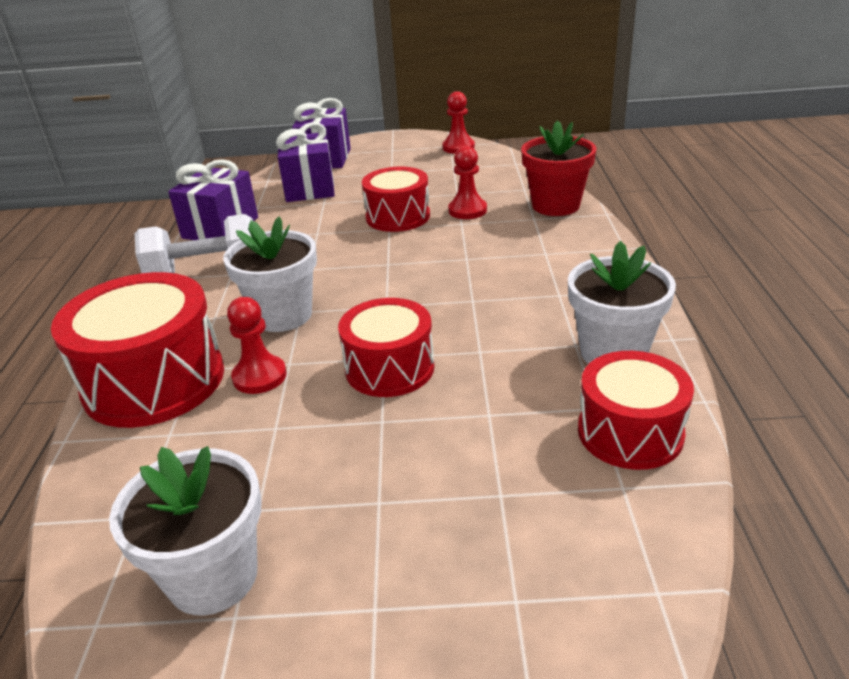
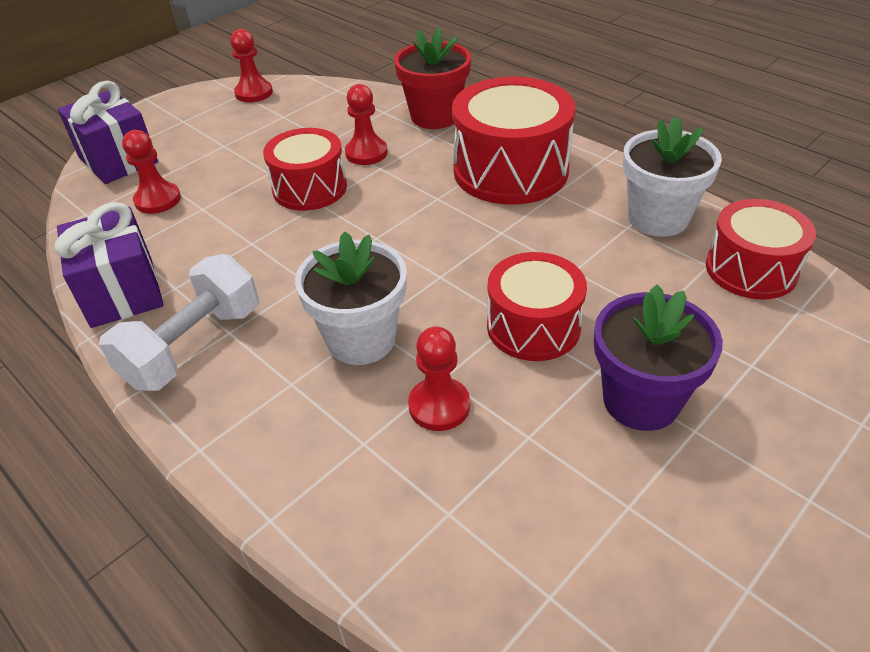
camera: 45 degrees left, 10 degrees up
(154, 381) = (343, 481): red drum -> red drum (510, 170)
(213, 576) = (687, 579): white flower pot -> none
(309, 188) = (158, 200): purple gift -> red pawn
(376, 457) = (641, 400): none -> purple flower pot

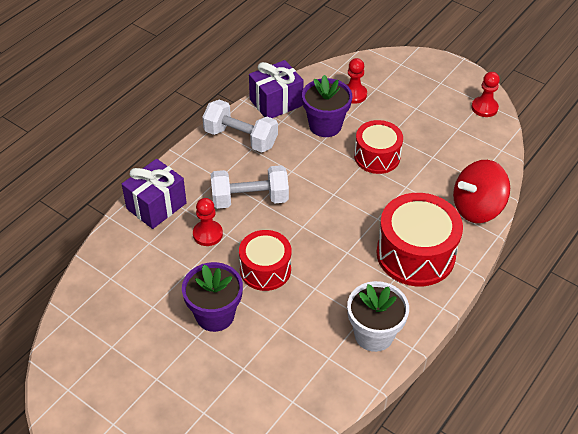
camera: 80 degrees right, 5 degrees up
(118, 160) = (390, 67): purple gift -> purple gift (156, 206)
(215, 235) = (325, 125): none -> purple flower pot
(361, 339) = (250, 199): white flower pot -> white dumbbell
(366, 153) = (421, 177): red pawn -> none
(435, 116) = (477, 208): red flower pot -> red spinning top
(751, 269) = (326, 380): red drum -> none

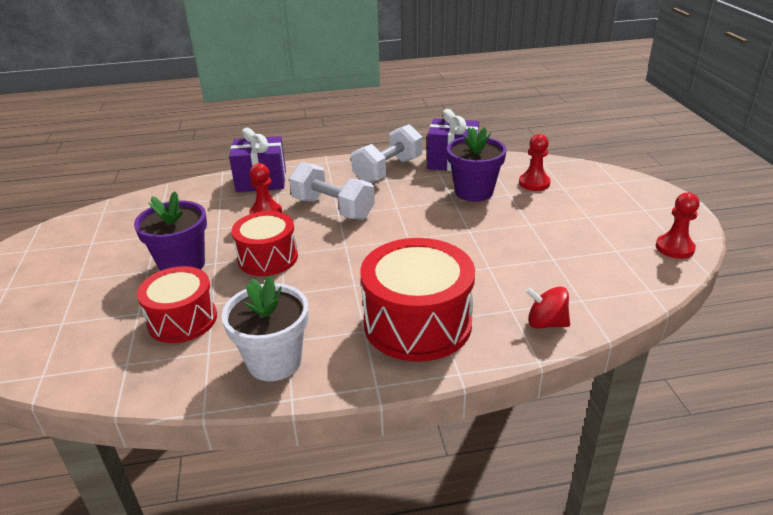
camera: 45 degrees right, 15 degrees down
(240, 138) = (388, 171): white dumbbell -> white dumbbell turned 60 degrees clockwise
(377, 156) = (492, 232): red drum -> red drum (182, 320)
(477, 208) = (546, 323): red spinning top -> red spinning top, size x0.56

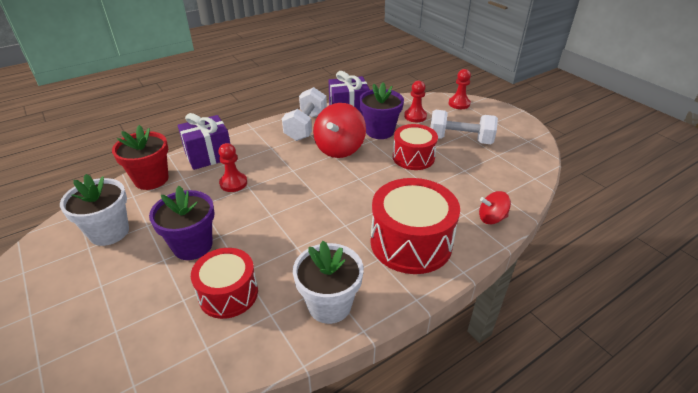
camera: 25 degrees left, 5 degrees up
(118, 233) = (109, 232): none -> white flower pot
(190, 193) = (151, 179): none -> red flower pot
(268, 258) = (262, 221): red drum -> red drum (413, 157)
(333, 208) = (285, 167): white dumbbell -> white dumbbell (460, 140)
(409, 202) = (339, 148): none -> red spinning top
(674, 248) = (529, 145): red pawn -> red pawn (459, 104)

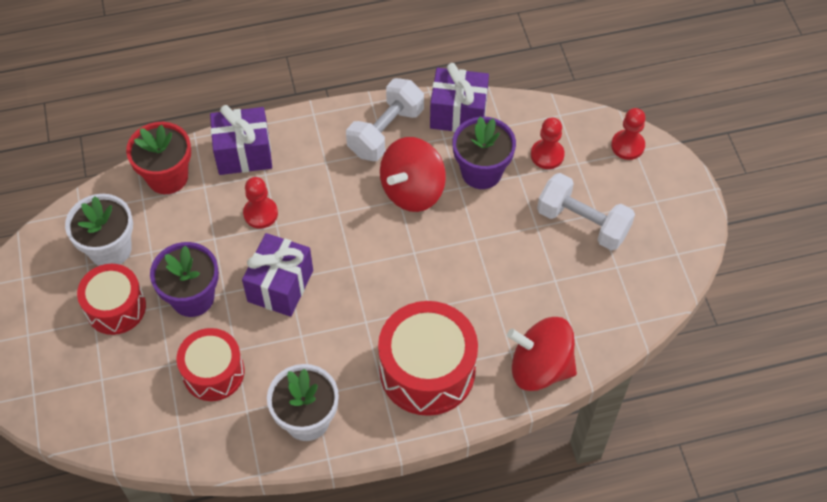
camera: 20 degrees right, 20 degrees up
(266, 220) = (280, 286): none -> purple gift
(413, 157) = (501, 237): red drum -> red drum (116, 307)
(491, 218) = (540, 367): red spinning top -> red spinning top, size x1.80

